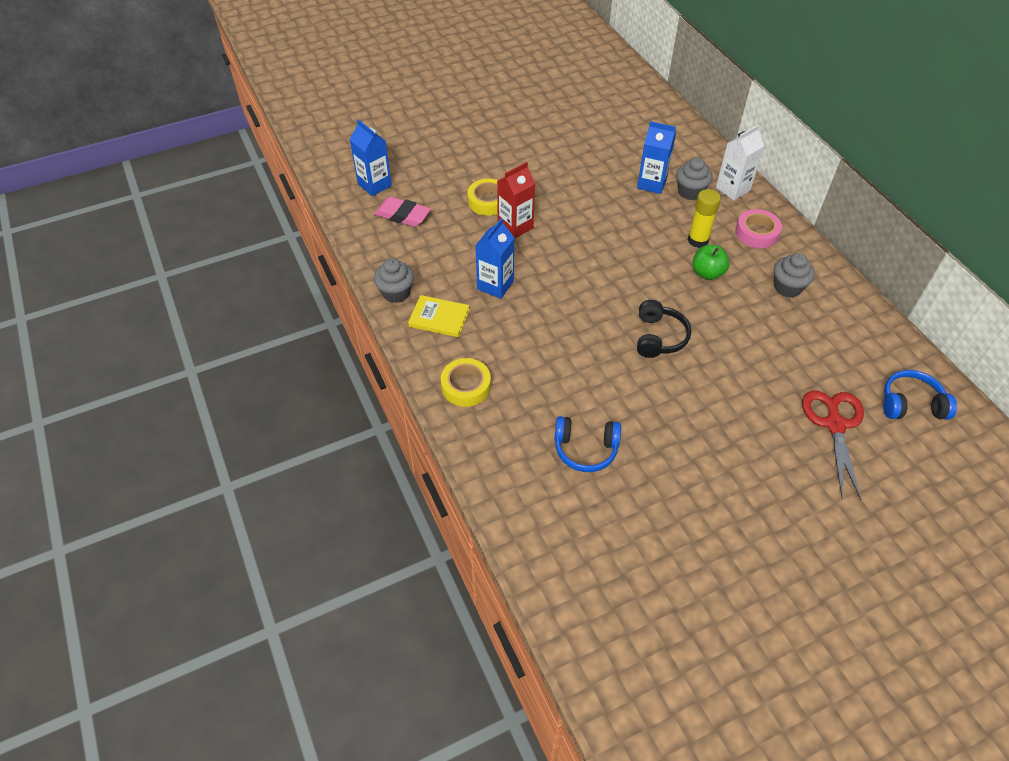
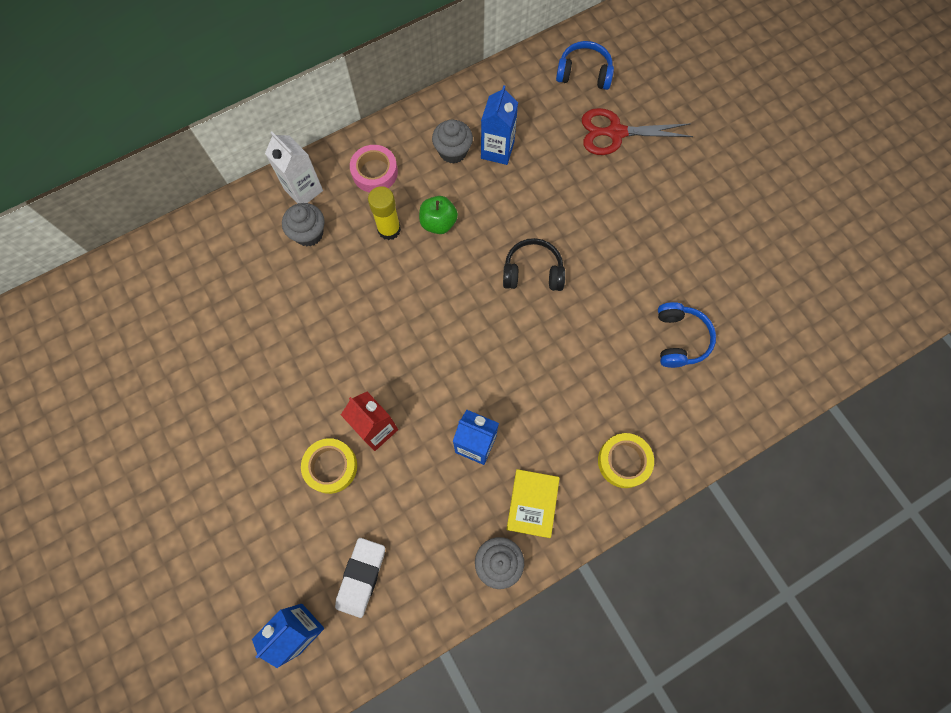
camera: 95 degrees left, 20 degrees up
(403, 215) = (361, 577): pink eraser -> white eraser
(652, 183) = (294, 274): blue carton -> blue carton (497, 150)
(911, 404) = (584, 73): blue headphones -> blue headphones turned 105 degrees clockwise

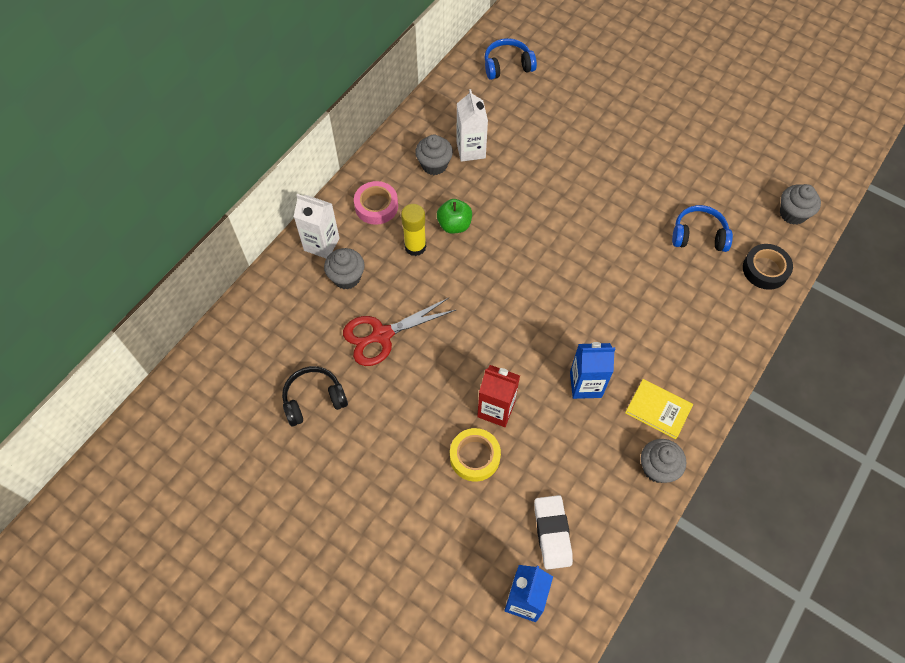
camera: 25 degrees left, 10 degrees down
(497, 150) = (471, 150): blue carton -> white carton
(532, 272) = (554, 232): black headphones -> black headphones (314, 399)
(532, 503) = (658, 410): yellow book -> yellow book turned 45 degrees counterclockwise
(615, 133) = (558, 101): red scissors -> red scissors (381, 335)
(624, 461) = (710, 345): yellow tape -> none
(679, 339) = (698, 235): blue headphones -> blue headphones turned 60 degrees counterclockwise
(729, 406) = (765, 270): none -> black tape
(795, 358) = (792, 214): none -> grey cupcake

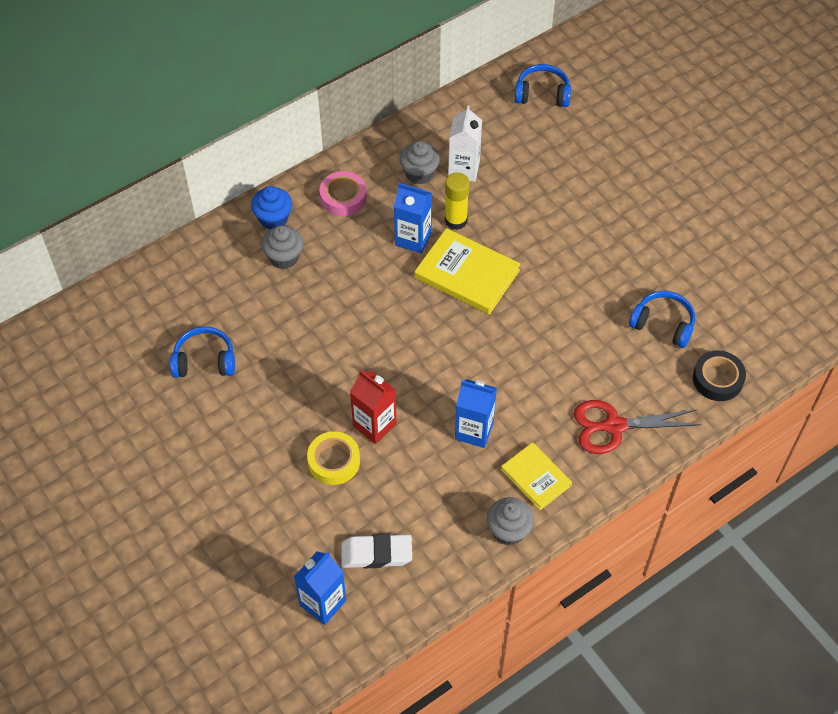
camera: 20 degrees right, 5 degrees down
(314, 399) = (204, 360): black headphones -> blue headphones
(321, 244) = (273, 218): white carton -> blue cupcake
(381, 335) = (294, 322): red scissors -> red scissors (613, 426)
(415, 247) = (364, 248): yellow glue stick -> yellow glue stick (456, 220)
(454, 225) = (413, 239): green apple -> blue carton
(515, 242) = (467, 274): none -> yellow book
(552, 533) = (376, 554): white eraser -> white eraser turned 75 degrees clockwise
(792, 214) = (777, 332): grey cupcake -> none

